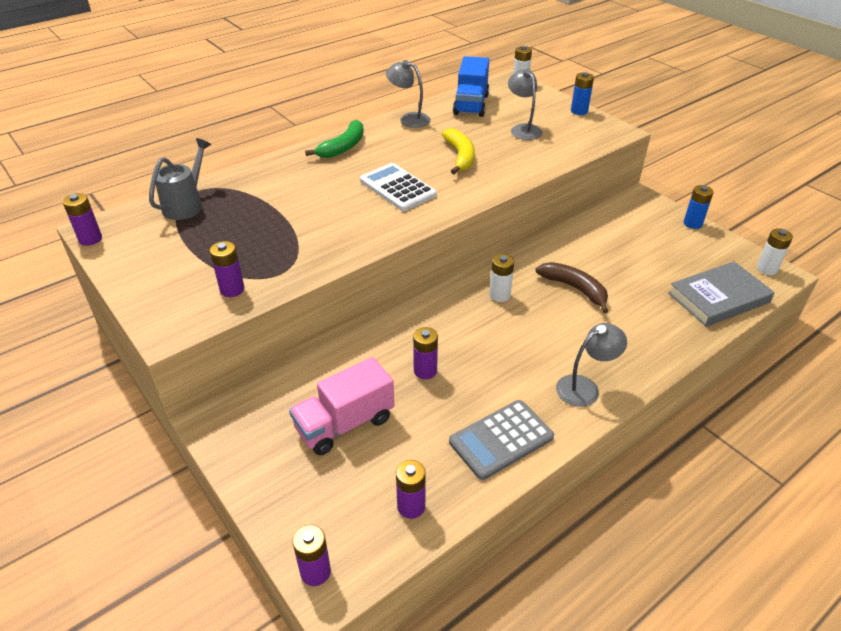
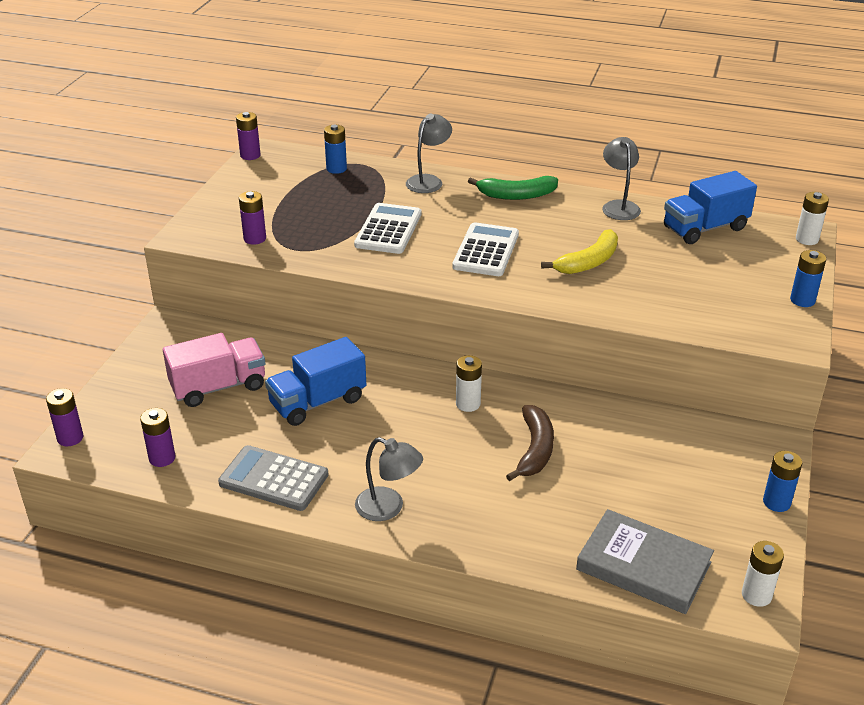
camera: 55 degrees right, 5 degrees down
(186, 204) = (336, 169): grey watering can -> blue battery
(313, 217) = (388, 229): none -> white calculator
(345, 424) = (218, 387): pink truck -> pink truck turned 135 degrees clockwise
(425, 371) = (318, 402): purple battery -> blue truck
(523, 129) = (701, 278): grey lamp -> grey lamp (428, 181)

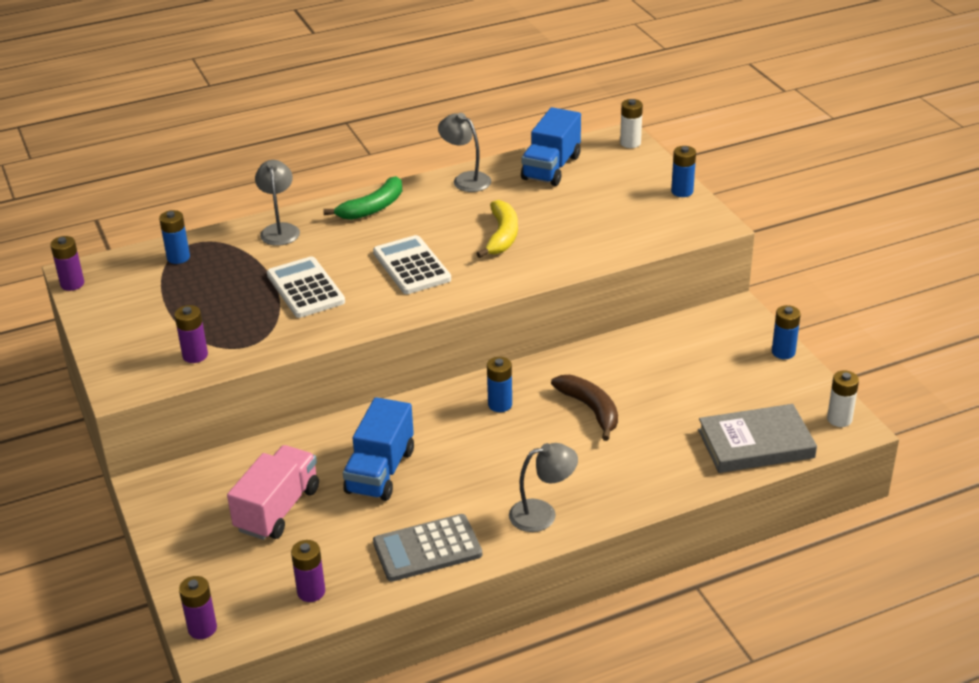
camera: 40 degrees left, 0 degrees up
(468, 404) = (500, 404): white battery -> blue battery

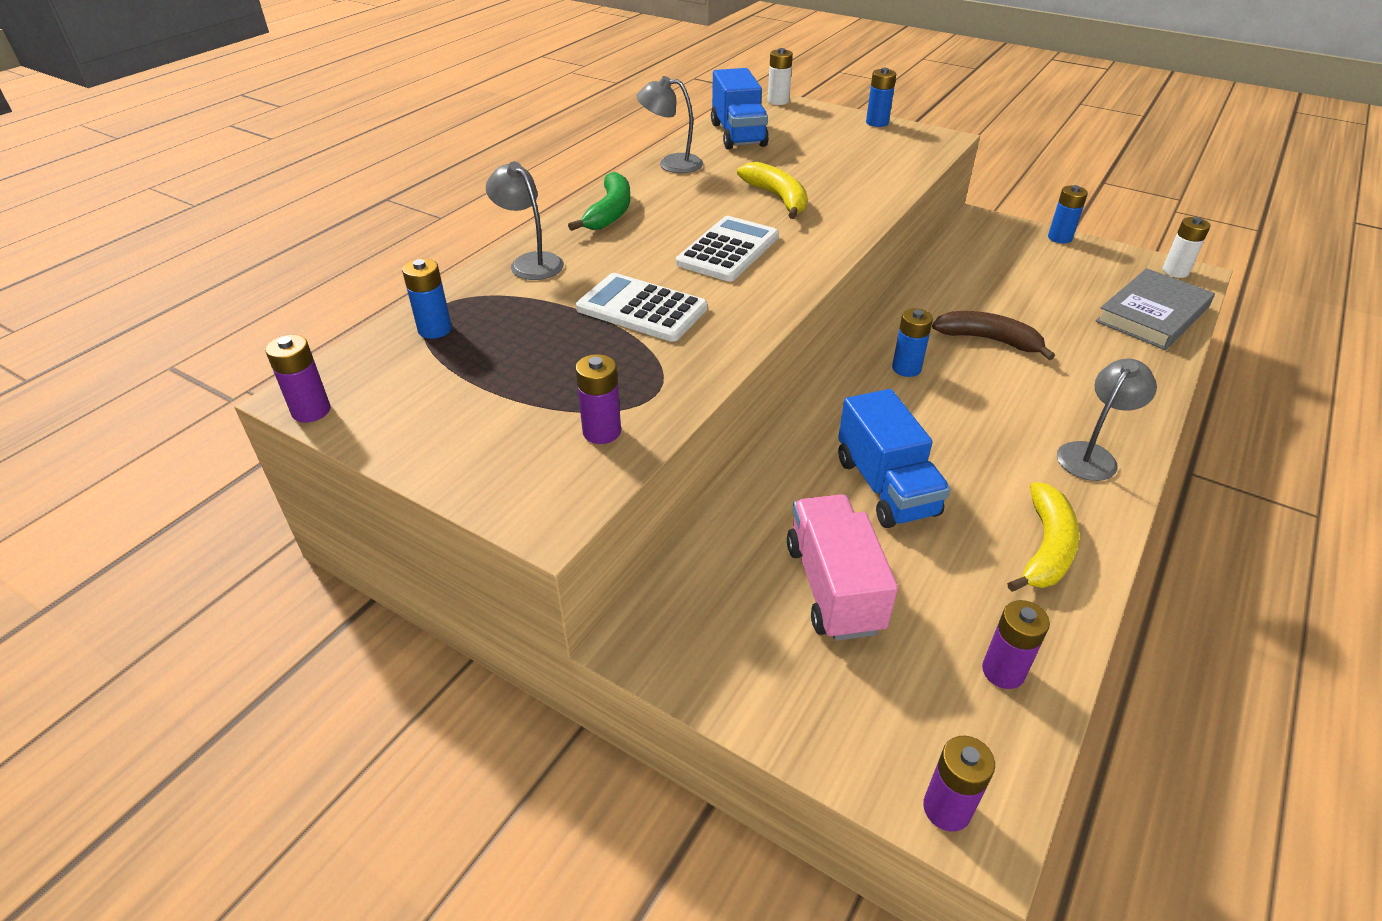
camera: 35 degrees left, 5 degrees up
(411, 266) = (728, 250): white calculator -> white calculator turned 90 degrees clockwise
(427, 549) = (1046, 548): grey calculator -> yellow banana

